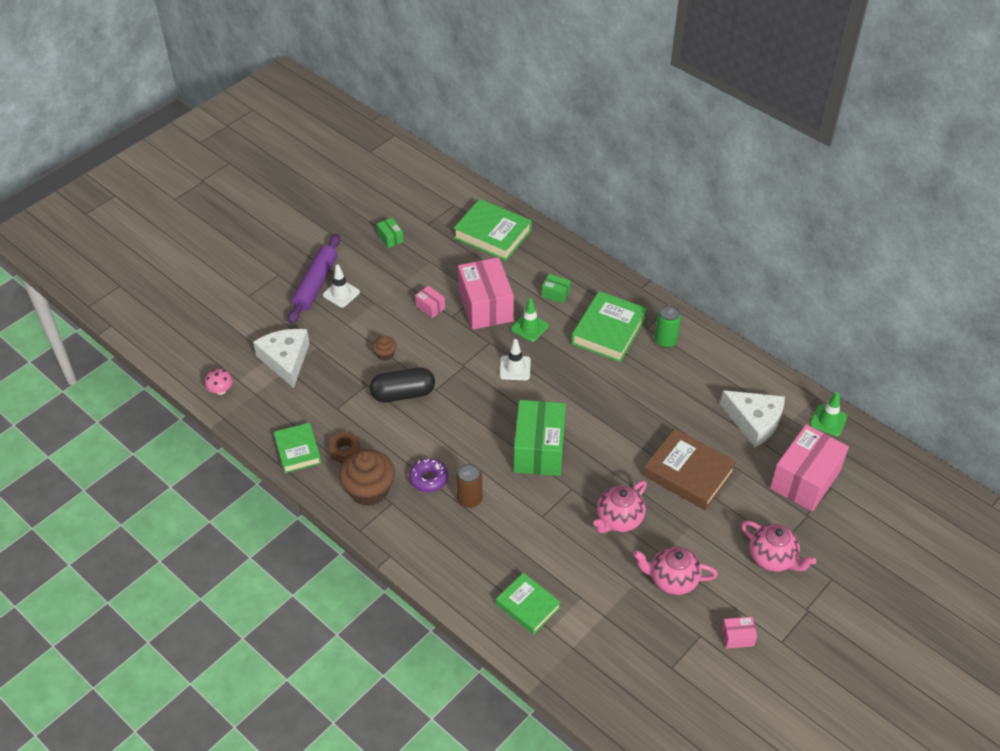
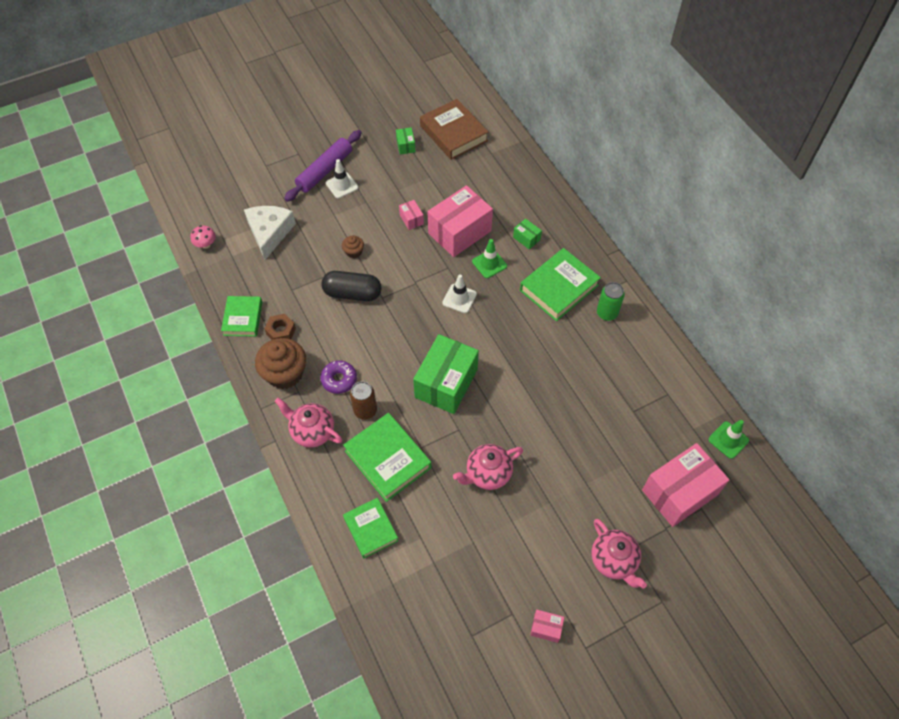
camera: 20 degrees right, 10 degrees up
(485, 306) = (459, 232): pink box -> pink box turned 45 degrees clockwise
(492, 234) = (495, 166): green book -> green book (388, 459)
(672, 580) = (510, 549): pink teapot -> pink teapot (312, 431)
(688, 473) = (571, 450): brown book -> brown book (453, 133)
(754, 422) = (656, 418): white cheese -> none

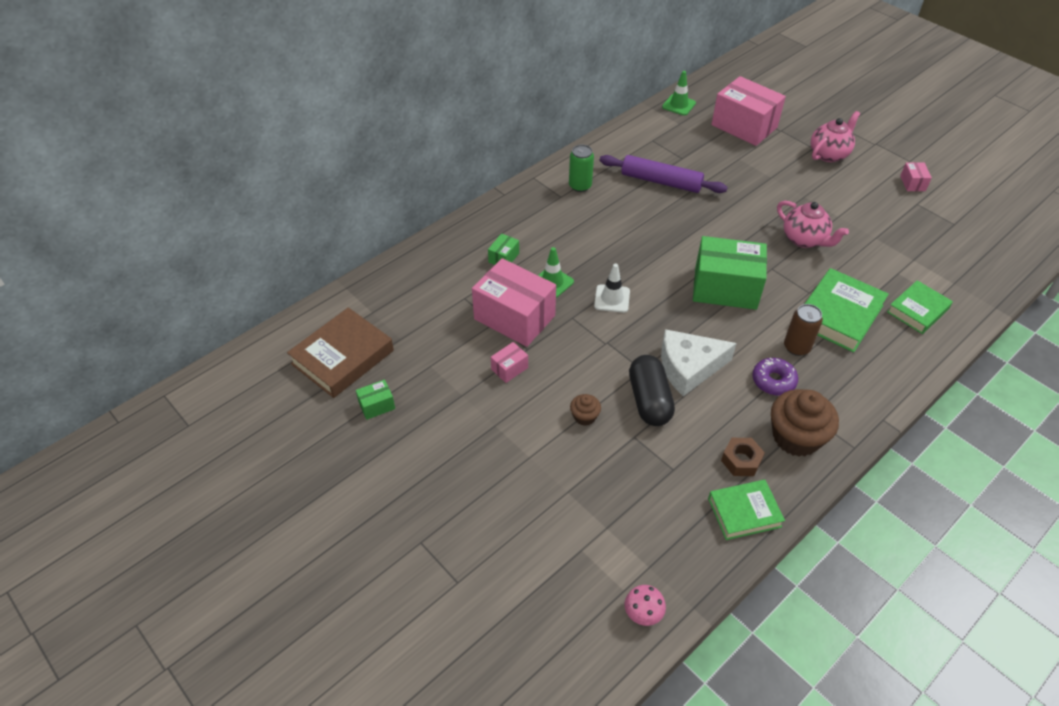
camera: 105 degrees left, 10 degrees down
(269, 233) = (589, 529): white cheese -> white cheese (688, 367)
(312, 431) = (850, 387): pink teapot -> none
(325, 171) = (448, 493): purple rolling pin -> purple rolling pin (661, 181)
(342, 185) = (472, 463): white traffic cone -> none
(559, 288) = (563, 223): green book -> none

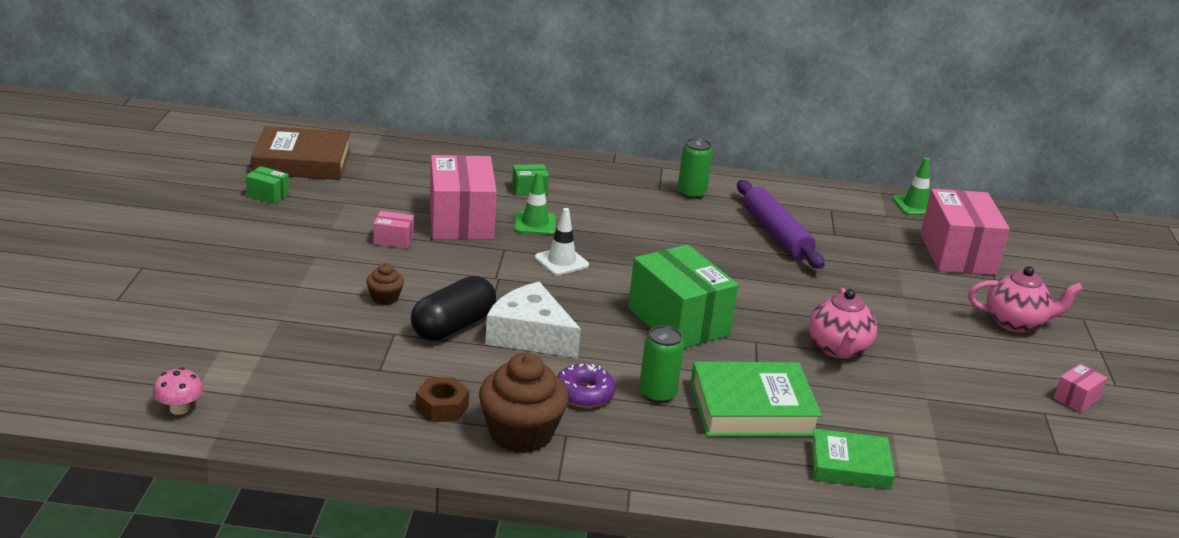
camera: 45 degrees right, 20 degrees down
(744, 512) = (373, 431): green book -> none
(796, 347) = (657, 394): brown can -> green can

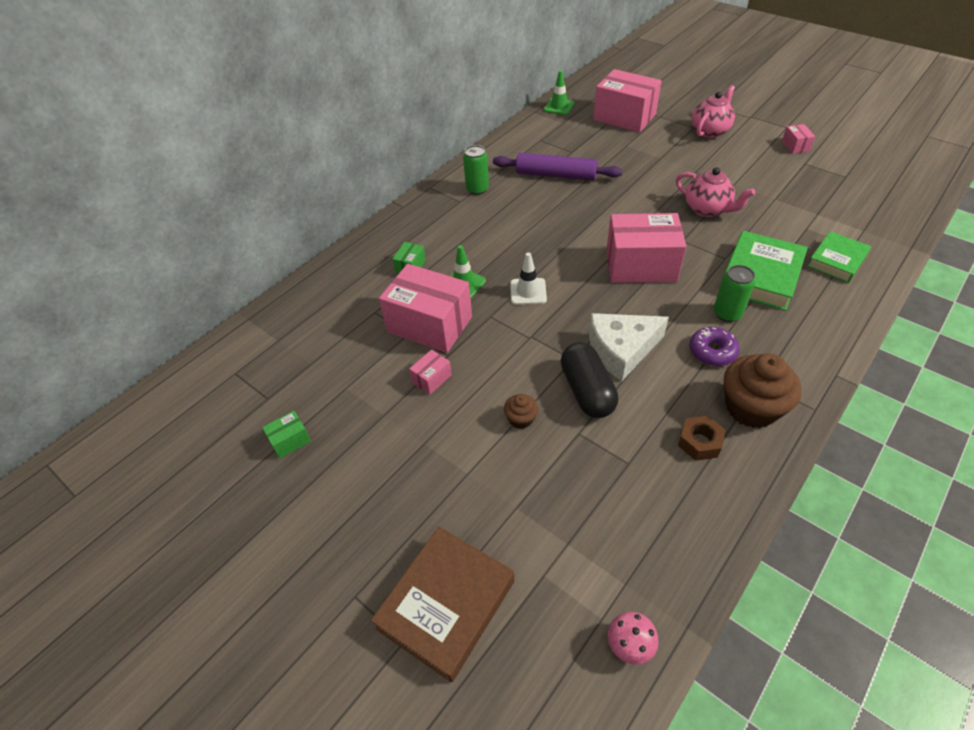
camera: 50 degrees left, 20 degrees up
(302, 161) = (248, 392): brown book -> brown book (446, 604)
(678, 321) = (641, 265): green box -> pink box

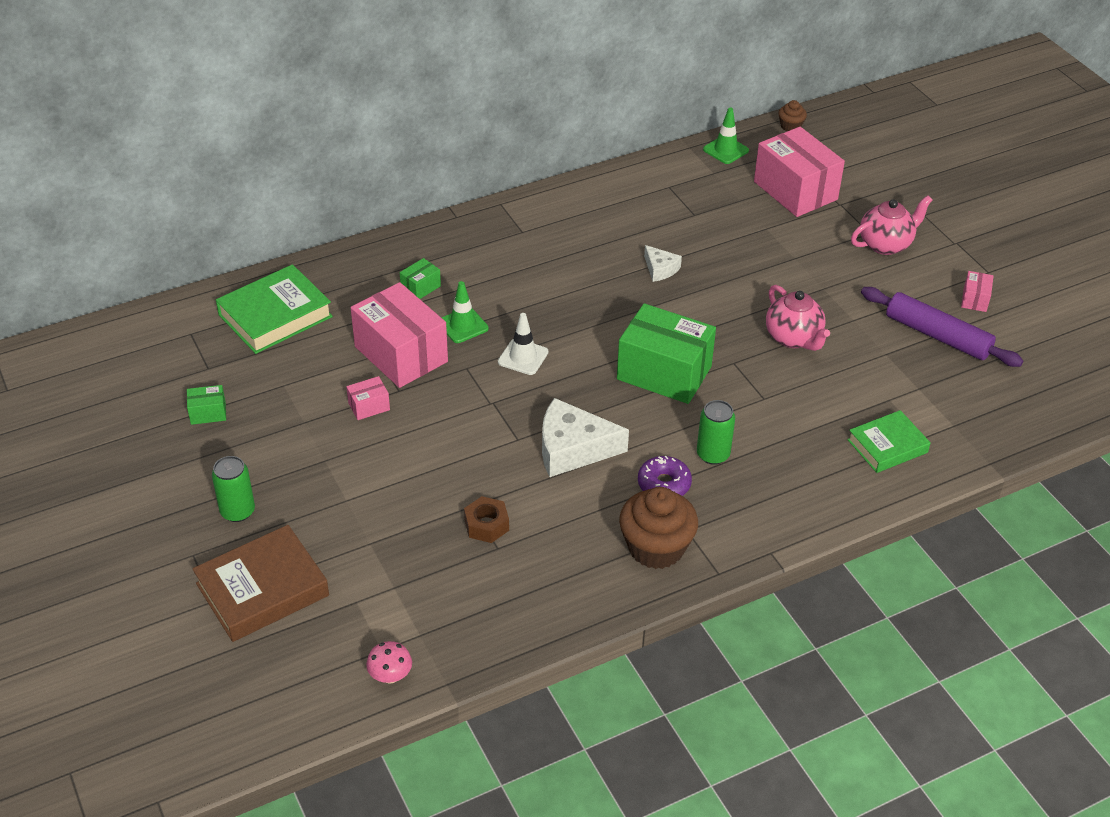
camera: 20 degrees right, 5 degrees down
(477, 189) = (551, 224): green can -> green can (237, 511)
(521, 419) = (427, 473): brown cupcake -> brown cupcake (790, 126)
(556, 175) = (653, 237): purple rolling pin -> purple rolling pin (937, 336)
(578, 194) = (660, 269): none -> white cheese
(587, 391) = (508, 473): black capsule -> none
(641, 265) = (664, 373): pink box -> green box
(699, 442) = (579, 557): brown nut -> brown nut (486, 525)
(760, 276) = (785, 430): green book -> green book (275, 316)

